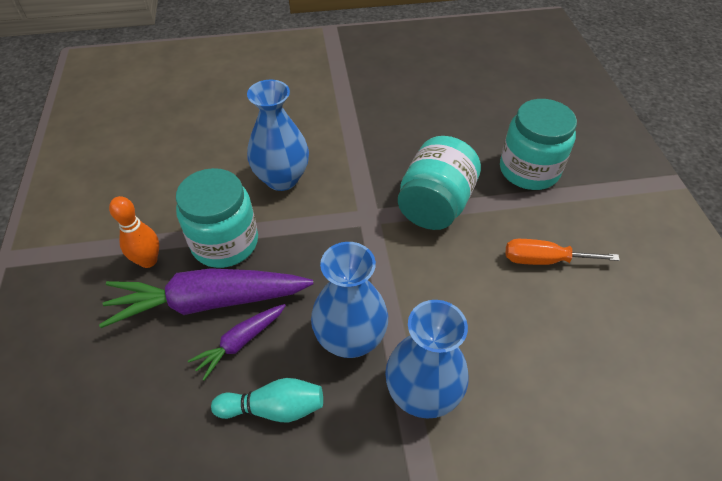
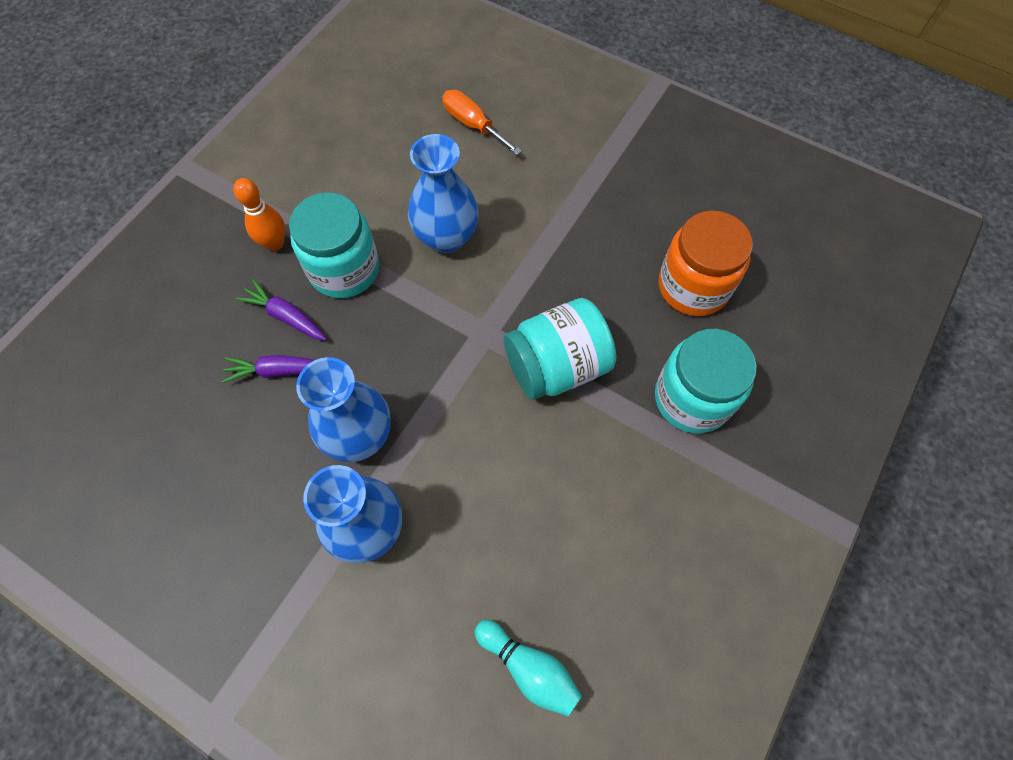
camera: 40 degrees right, 15 degrees up
(209, 302) = (286, 316): purple carrot -> purple carrot, size x0.51
(274, 408) = (254, 445): turquoise bowling pin -> turquoise bowling pin (529, 668)
(464, 115) = (693, 286): none -> orange jar
(544, 260) = (599, 500): orange screwdriver -> orange screwdriver (473, 125)

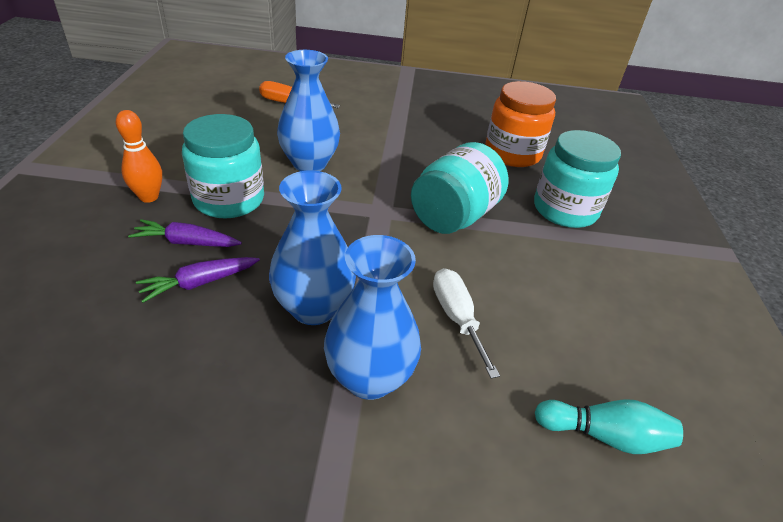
camera: 30 degrees left, 25 degrees down
(479, 496) = (457, 318): none -> white screwdriver

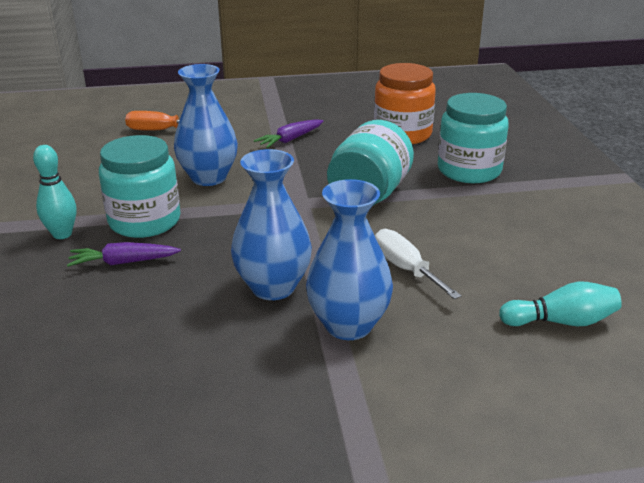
camera: 10 degrees left, 10 degrees down
(149, 197) = (62, 234): orange bowling pin -> turquoise bowling pin
(200, 283) = (155, 290): purple carrot -> purple carrot (290, 140)

